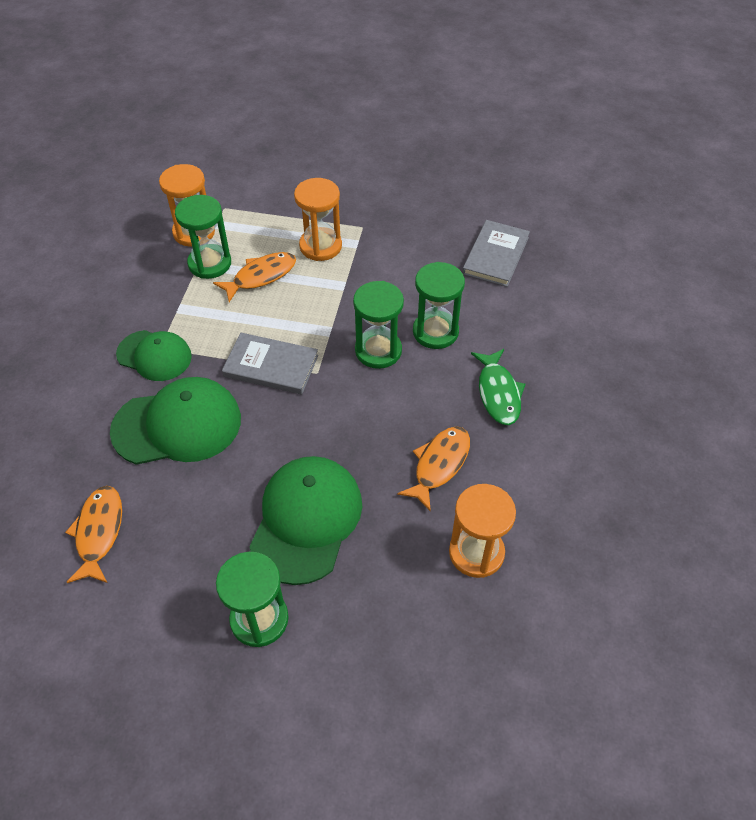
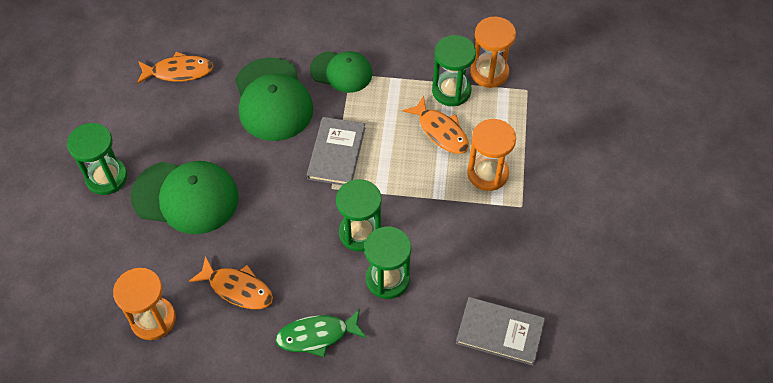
camera: 85 degrees right, 5 degrees up
(154, 356) = (341, 72): green cap -> green cap turned 90 degrees counterclockwise

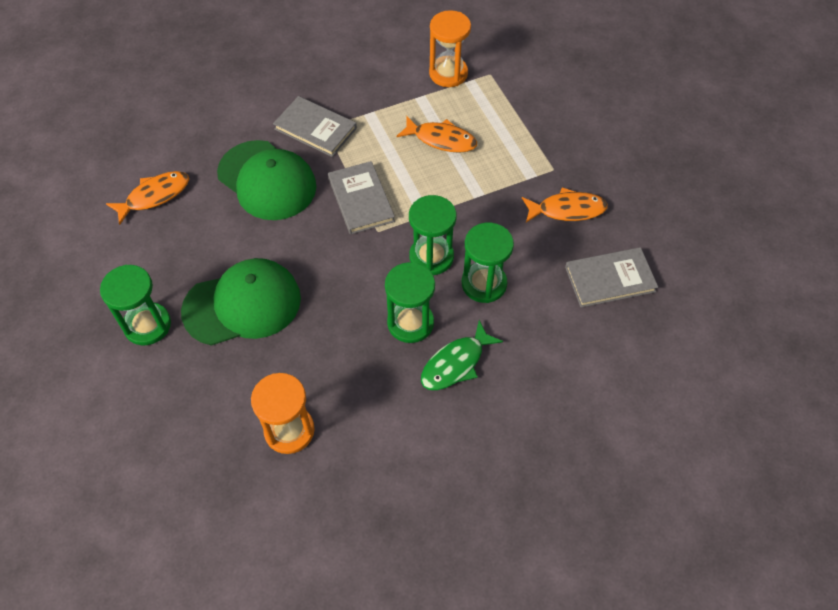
camera: 30 degrees left, 0 degrees up
(237, 288) = (352, 361): orange fish -> orange fish (567, 210)
(341, 72) = (315, 129): green cap -> grey book
(451, 91) = (426, 102): green hourglass -> green hourglass (410, 323)
(487, 173) = (506, 156): orange hourglass -> none

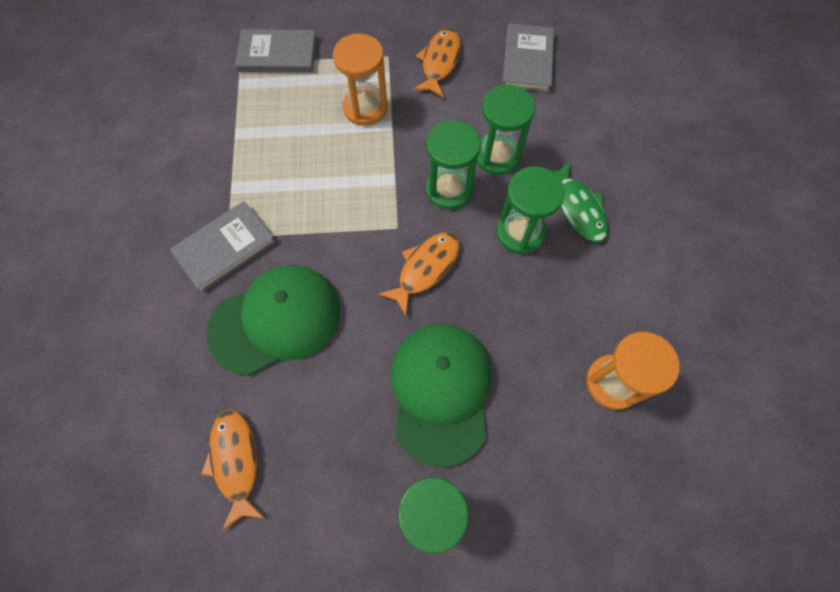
camera: 70 degrees left, 10 degrees up
(361, 199) = (348, 231): grey book -> grey book (277, 54)
(441, 139) = (304, 133): orange fish -> orange fish (425, 269)
(448, 73) = (218, 98): orange hourglass -> orange hourglass (365, 108)

